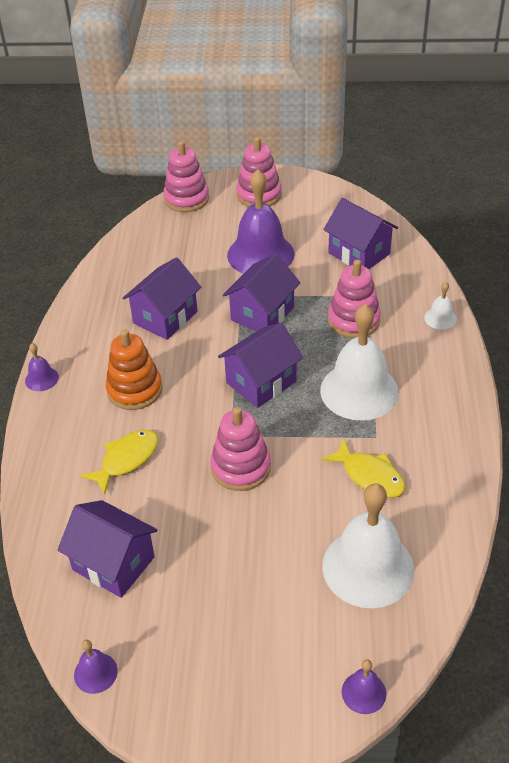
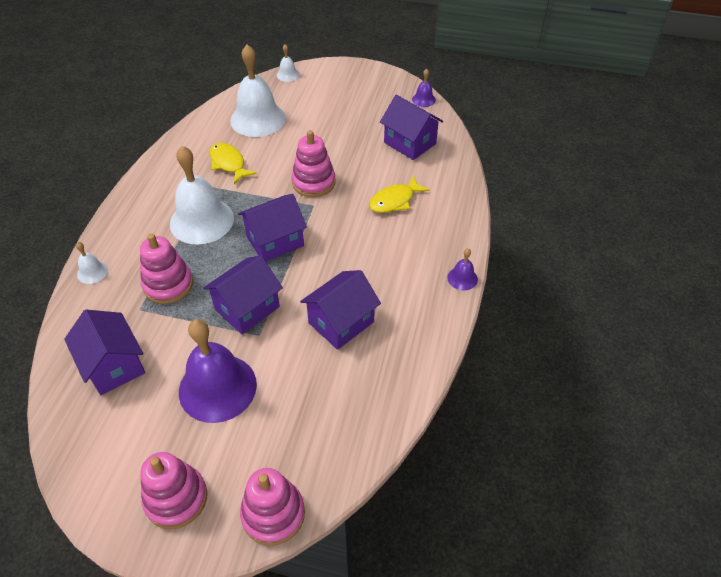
camera: 170 degrees left, 5 degrees up
(134, 390) = (381, 253): orange stacking toy -> none
(363, 692) = (288, 75): purple bell -> white bell

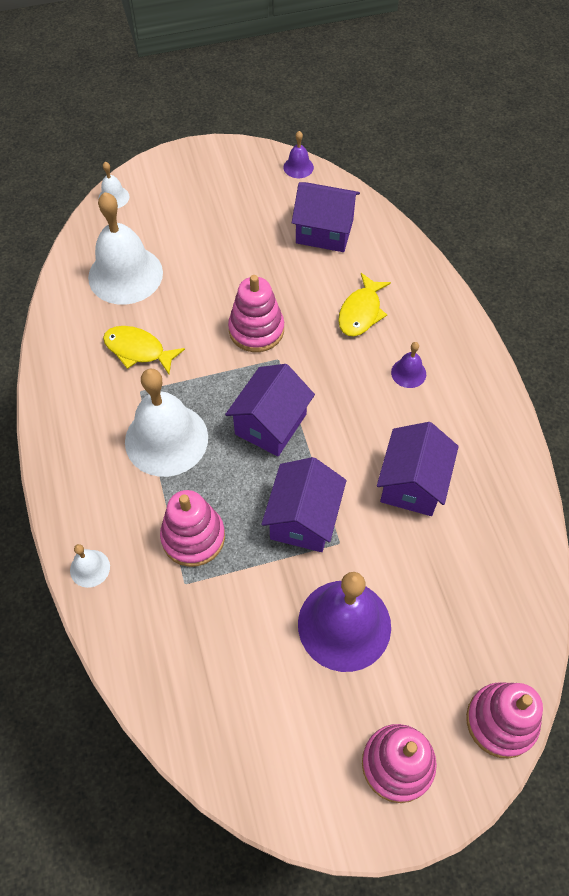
camera: 30 degrees left, 10 degrees up
(114, 365) = (212, 664): purple house -> none
(462, 278) = (493, 372): purple bell -> purple bell (408, 373)

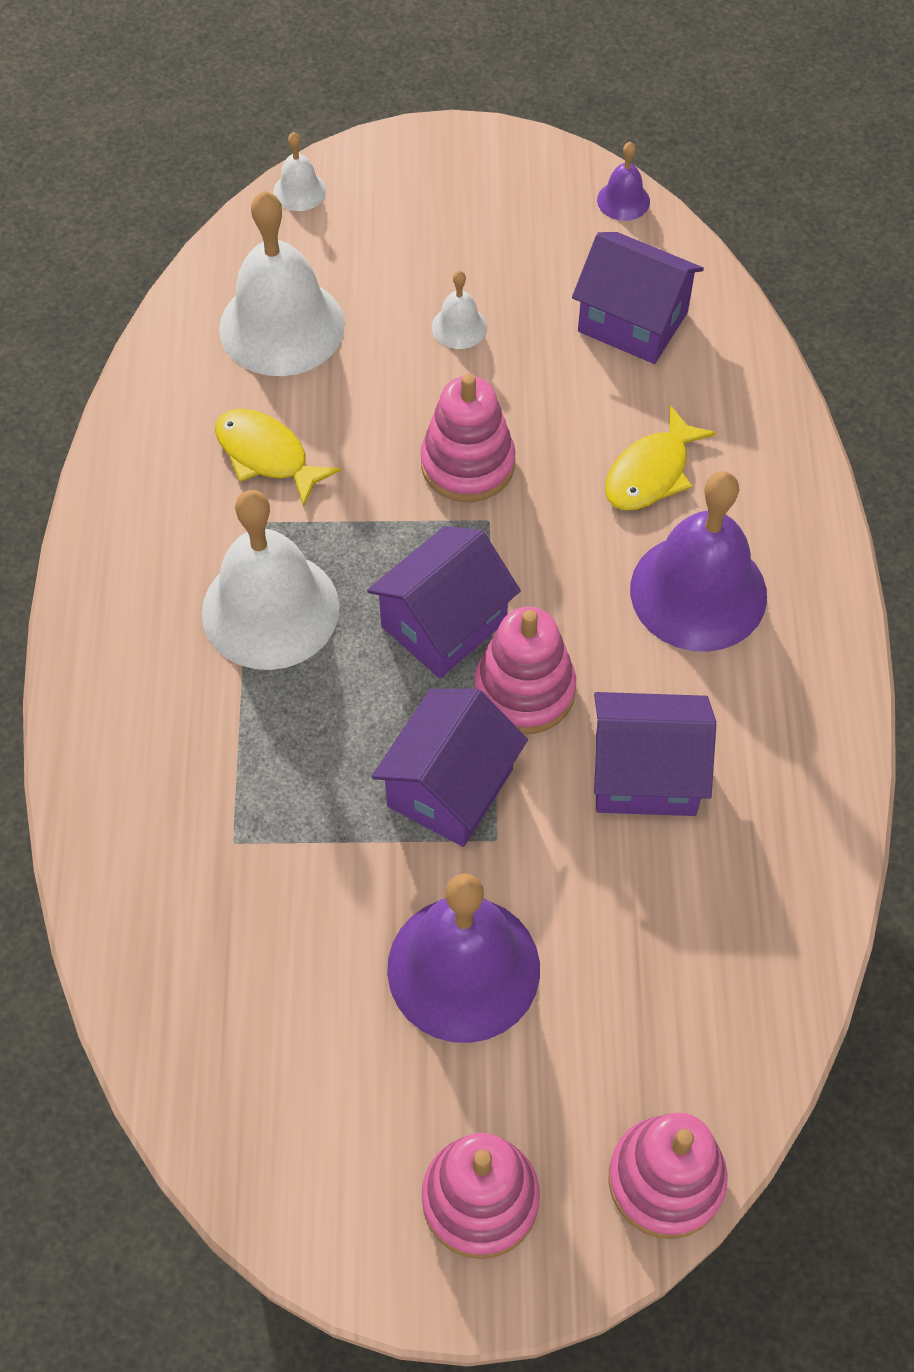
camera: 15 degrees right, 0 degrees up
(90, 568) = (95, 782): white bell -> white bell (459, 327)
(193, 537) = (267, 773): pink stacking toy -> pink stacking toy (524, 690)
(408, 373) = (698, 592): purple bell -> purple bell, size x2.26
(412, 484) = (645, 774): purple house -> purple house turned 60 degrees clockwise

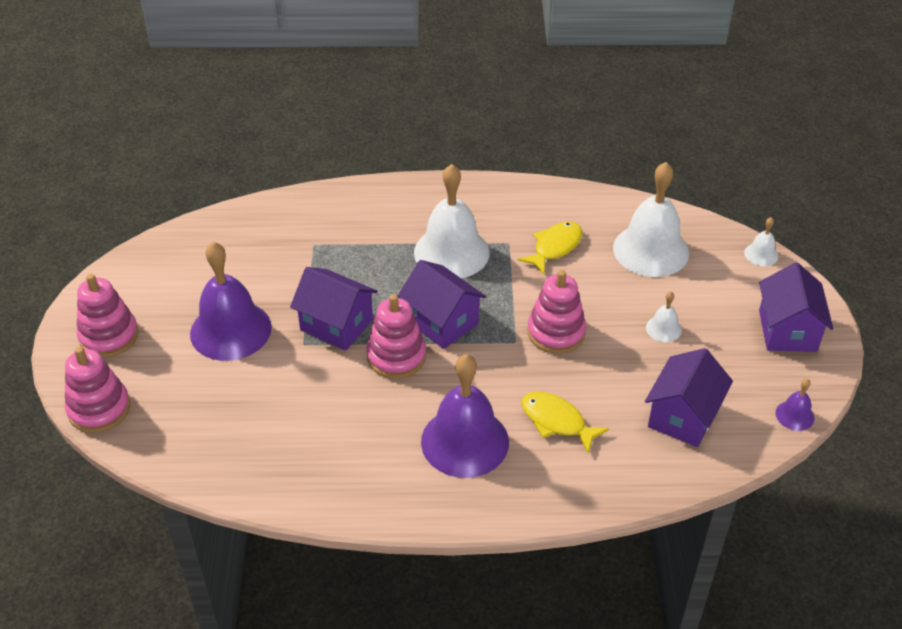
camera: 90 degrees right, 15 degrees down
(645, 774) = (337, 409): purple house -> purple house (787, 331)

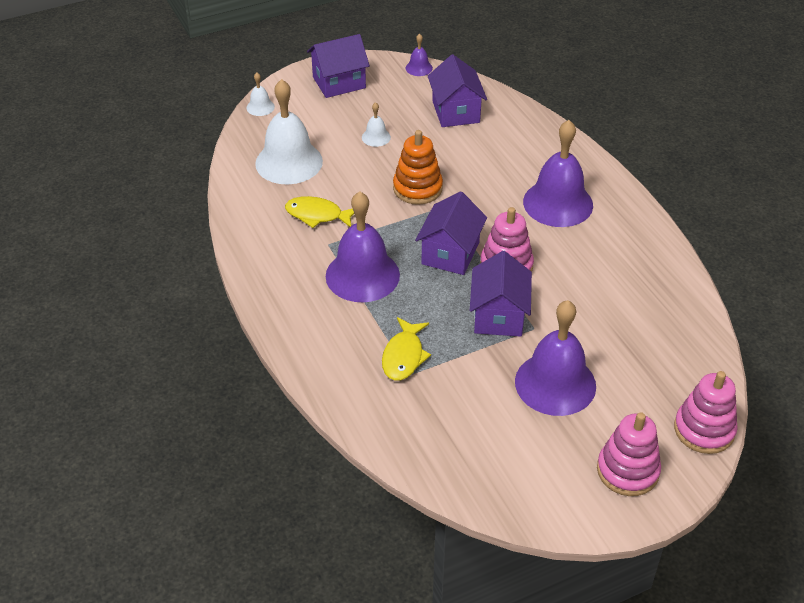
camera: 115 degrees left, 0 degrees up
(451, 252) = (362, 275): white bell -> purple bell
(556, 332) = (417, 188): pink stacking toy -> orange stacking toy
(556, 421) = (504, 165): yellow fish -> yellow fish (404, 356)
(683, 416) = (455, 112): purple house -> purple house turned 75 degrees clockwise

